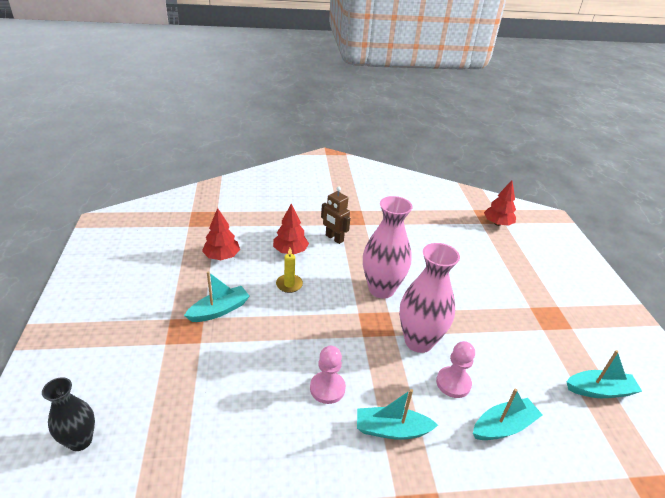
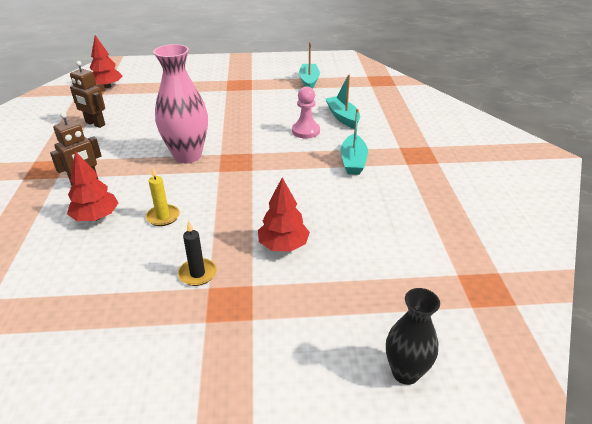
camera: 85 degrees left, 0 degrees up
(219, 310) = (197, 274): turquoise boat -> black candle
(222, 256) = (81, 282): red tree -> red tree (283, 245)
(327, 388) = (315, 191): pink pawn -> none
(418, 341) = (260, 142): pink vase -> none
(424, 228) = (95, 124): none -> brown robot

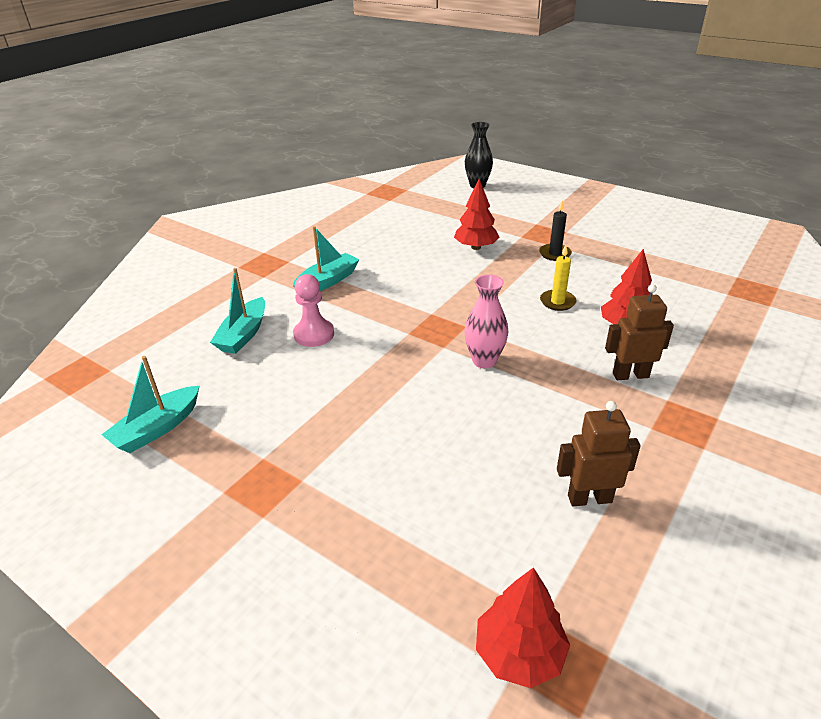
camera: 140 degrees left, 0 degrees up
(95, 124) = (589, 498): brown robot -> brown robot turned 75 degrees counterclockwise
(187, 156) = (484, 361): pink vase -> pink vase, size x0.60

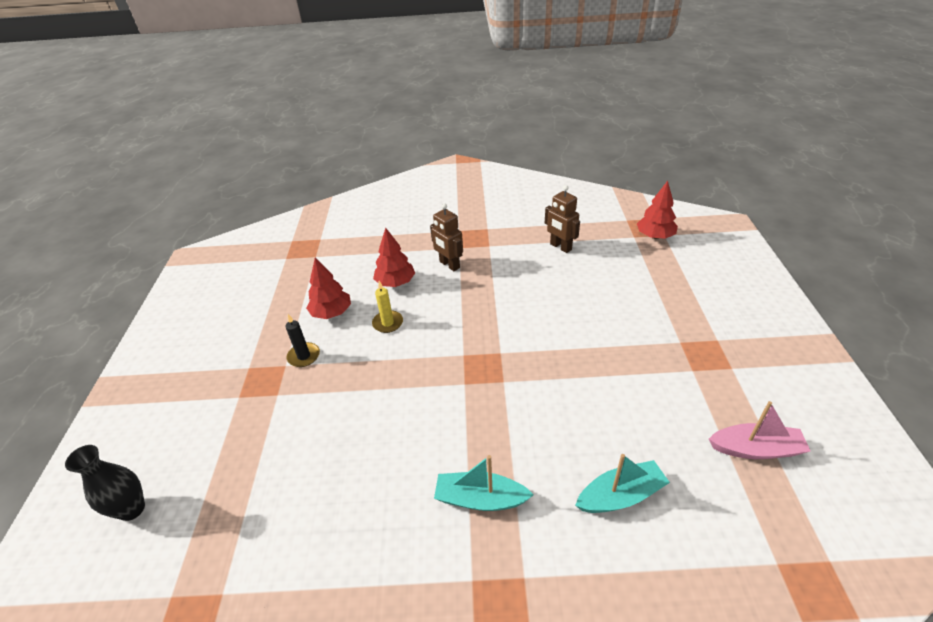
camera: 125 degrees left, 5 degrees up
(157, 428) = (755, 449): turquoise boat -> pink boat
(314, 334) = (565, 440): pink pawn -> none
(476, 247) = (322, 417): red tree -> red tree (331, 313)
(484, 361) = (496, 325): pink vase -> none

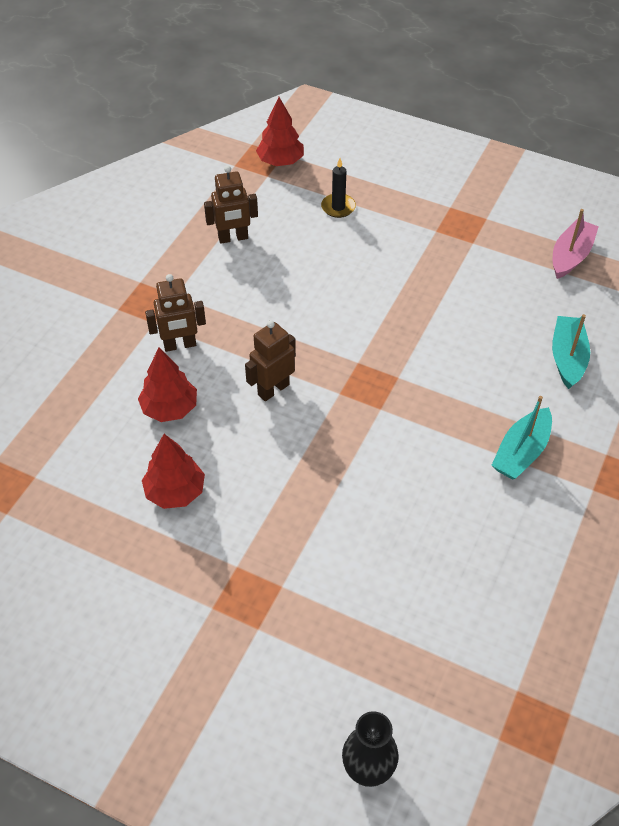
camera: 65 degrees left, 10 degrees up
(304, 356) = (235, 542): black candle -> black candle (338, 207)
(388, 323) = (239, 441): yellow candle -> none
(442, 320) = (273, 389): none -> brown robot

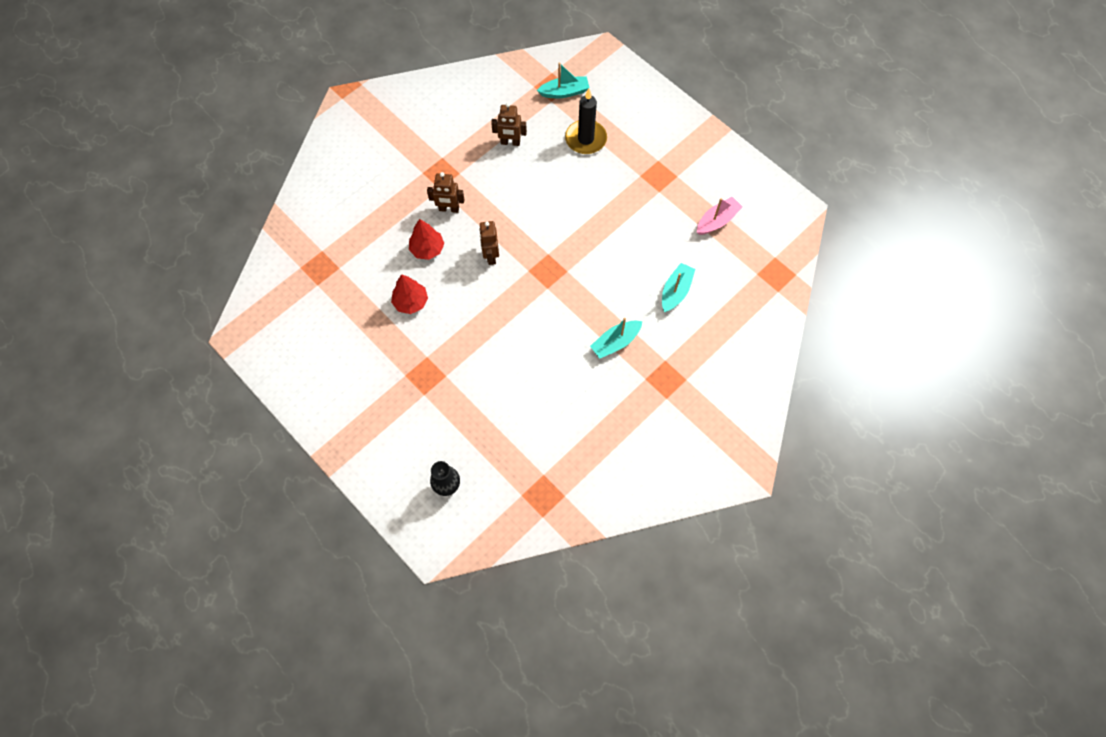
camera: 20 degrees right, 15 degrees up
(273, 389) = (491, 256): brown robot -> brown robot turned 75 degrees counterclockwise
(280, 161) = (564, 92): red tree -> turquoise boat
(338, 207) = (585, 139): black candle -> black candle, size x1.80

